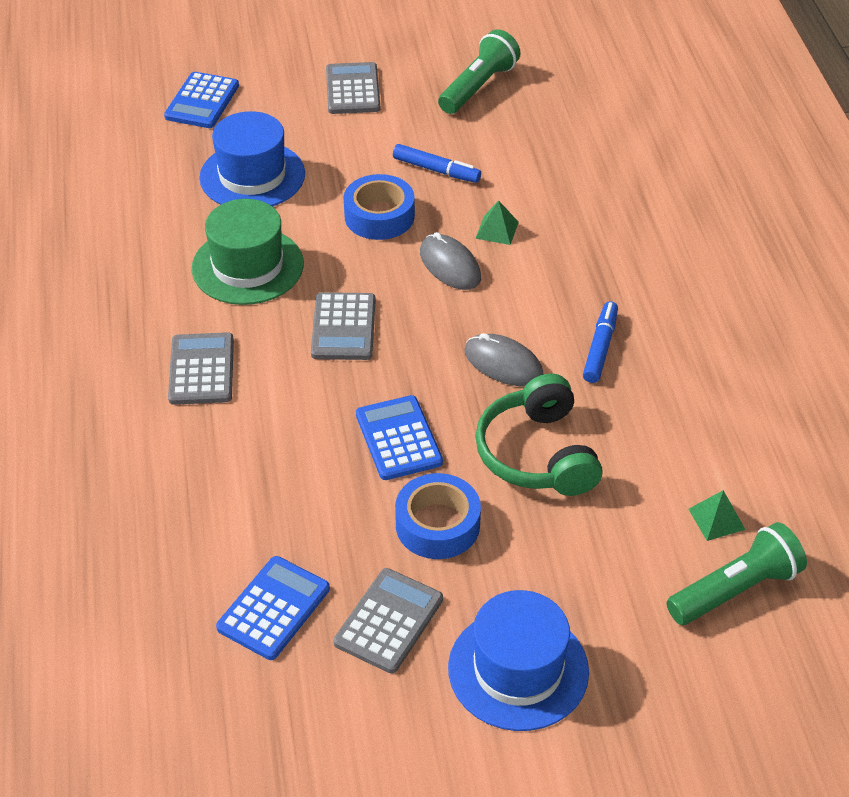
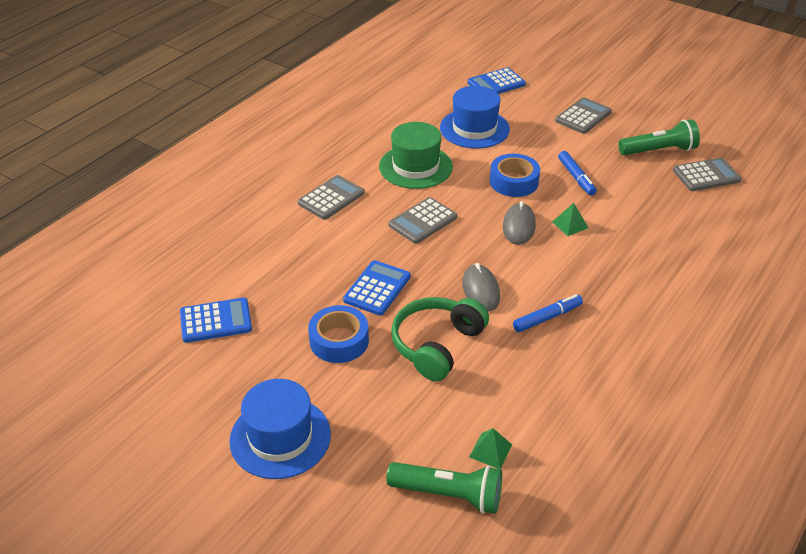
camera: 45 degrees right, 5 degrees down
(389, 621) = (255, 366): grey calculator -> grey calculator (706, 175)

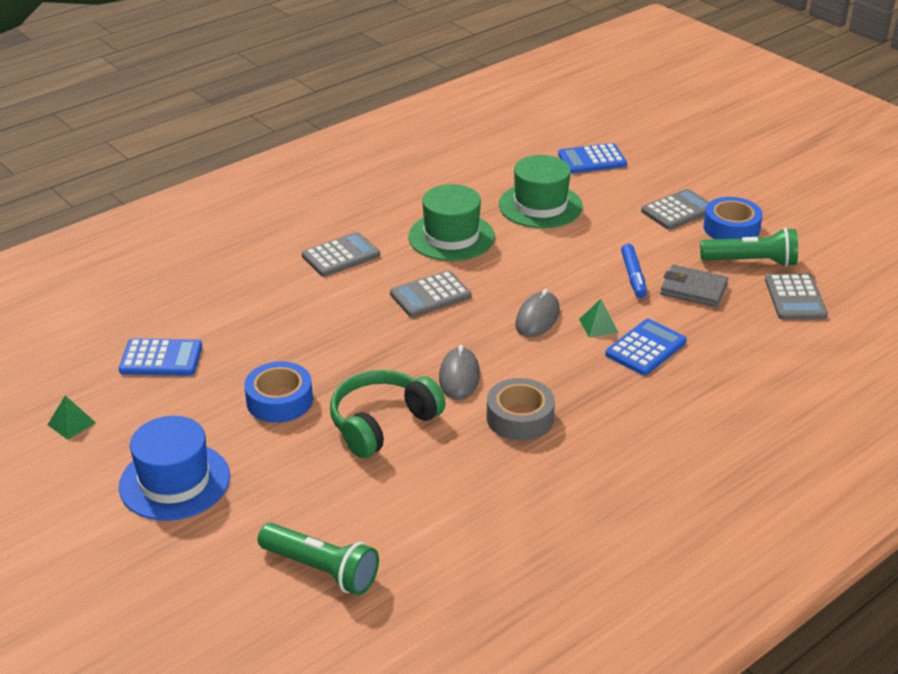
camera: 15 degrees right, 5 degrees down
(377, 288) = (346, 356): blue calculator -> blue calculator (646, 348)
(474, 128) = (540, 206): blue hat -> green hat
(490, 450) = (387, 537): green pyramid -> green pyramid (71, 423)
(514, 182) = (556, 270): blue tape -> blue tape (731, 228)
(547, 318) = (520, 418): blue marker -> grey tape
(627, 181) = (693, 289): none -> grey wallet
(706, 175) = (795, 298): grey calculator -> grey calculator turned 90 degrees clockwise

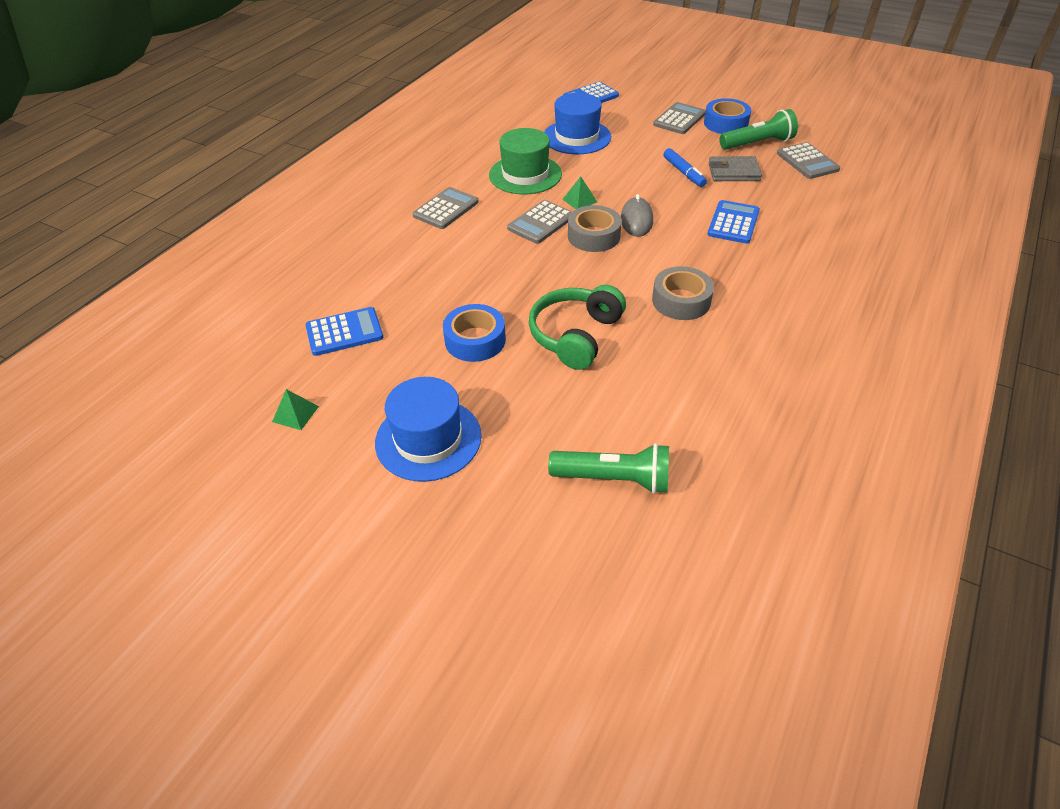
camera: 20 degrees left, 10 degrees up
(459, 377) = (610, 281): grey mouse -> none
(477, 324) = (593, 236): none -> grey tape
(540, 206) = (577, 137): green hat -> blue hat
(598, 325) = (686, 215): green pyramid -> green pyramid (579, 200)

